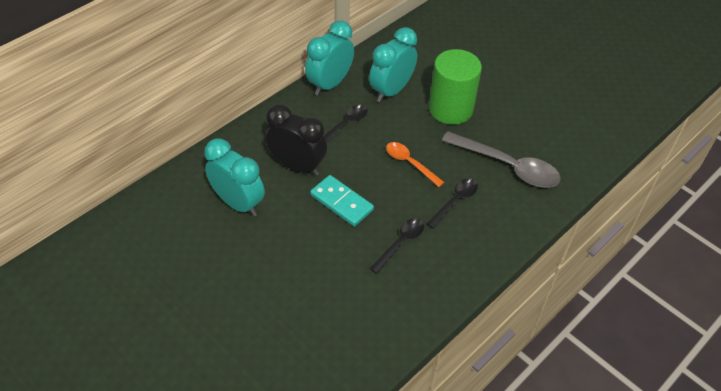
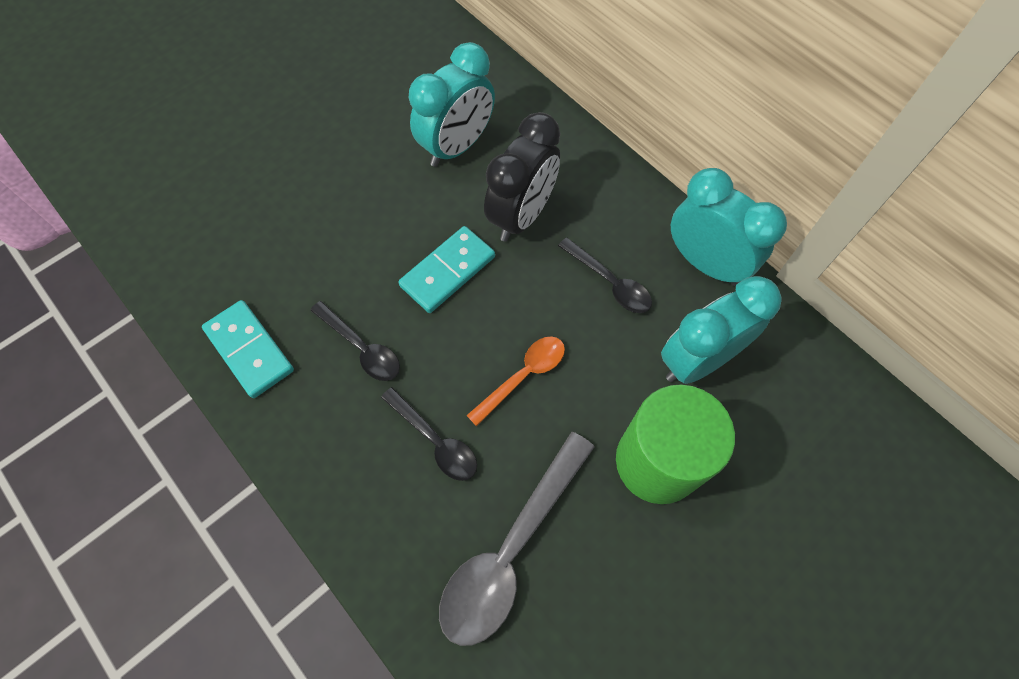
camera: 95 degrees right, 15 degrees up
(391, 91) = (698, 360): turquoise clock -> turquoise clock turned 75 degrees counterclockwise
(409, 306) = (250, 350): none -> turquoise domino

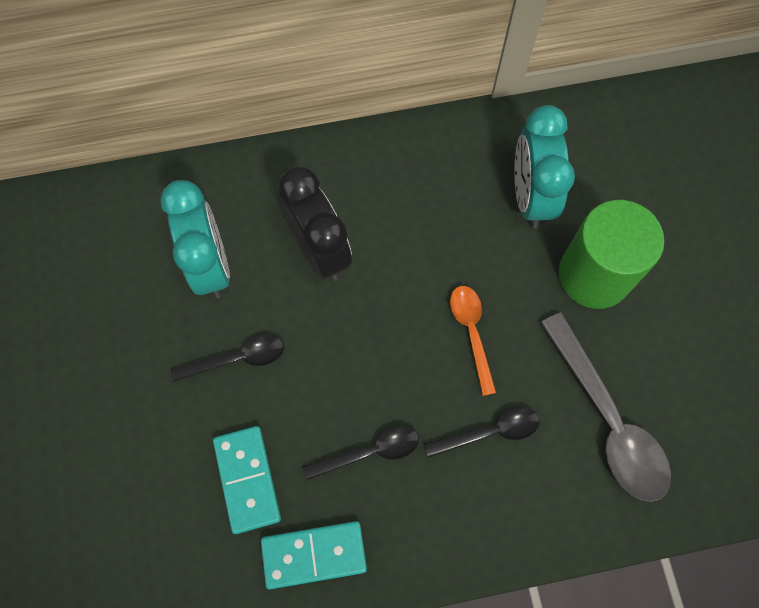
camera: 60 degrees left, 5 degrees up
(448, 271) = (338, 341): turquoise domino -> turquoise domino (247, 479)
(610, 282) = (427, 219): black spoon -> black spoon (237, 359)
(705, 263) = (452, 139): turquoise clock -> none

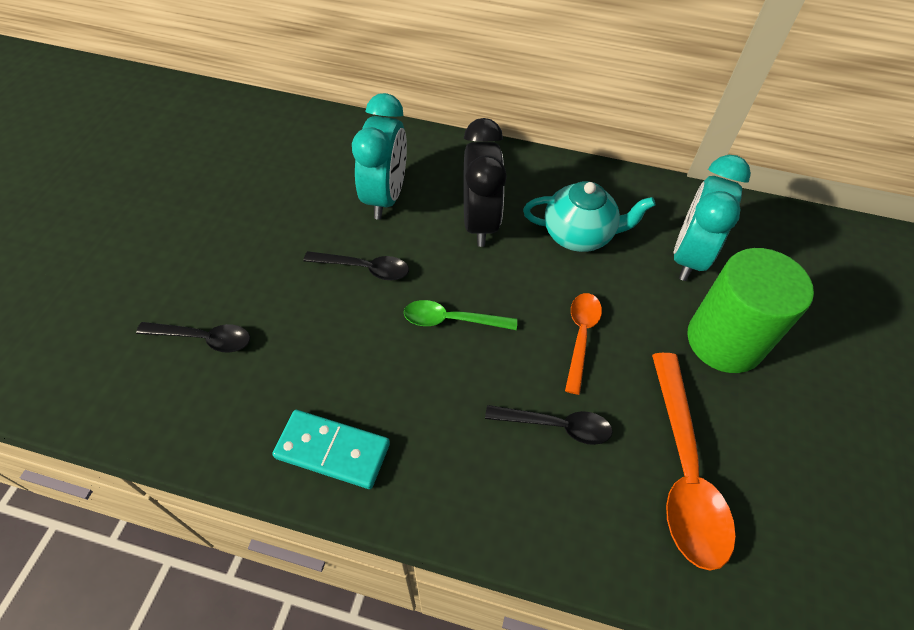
camera: 25 degrees right, 15 degrees down
(247, 479) = (315, 361): turquoise domino -> none
(349, 373) = (451, 320): none -> green spoon
(370, 452) = (434, 390): black spoon -> black spoon (204, 339)
(421, 220) = (579, 235): none -> turquoise teapot
(607, 420) = (683, 471): grey spoon -> orange spoon

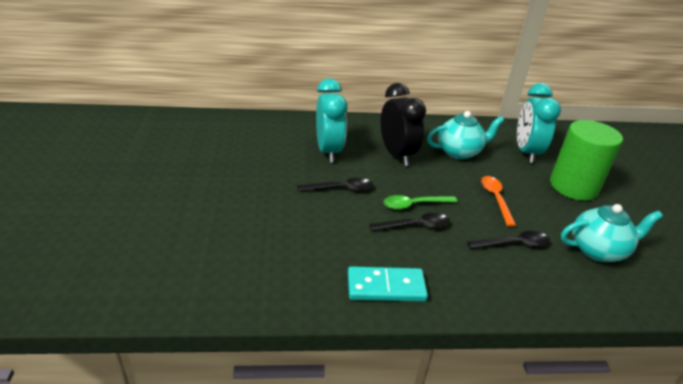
camera: 20 degrees left, 20 degrees down
(204, 339) = (253, 245): black spoon -> black spoon (415, 226)
(683, 471) = (598, 250): orange spoon -> turquoise teapot

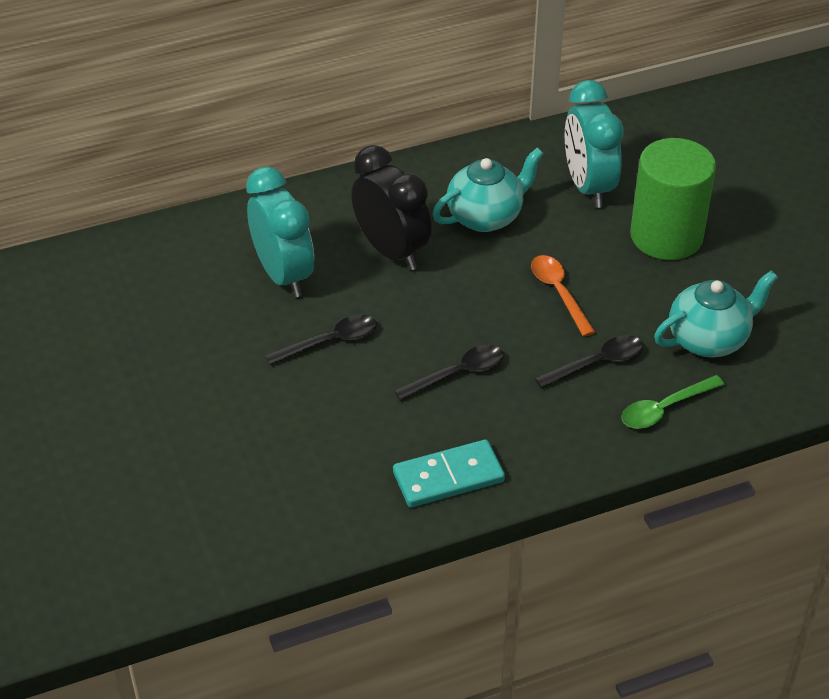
camera: 15 degrees left, 10 degrees up
(414, 205) = (446, 338): green spoon -> green spoon (664, 409)

